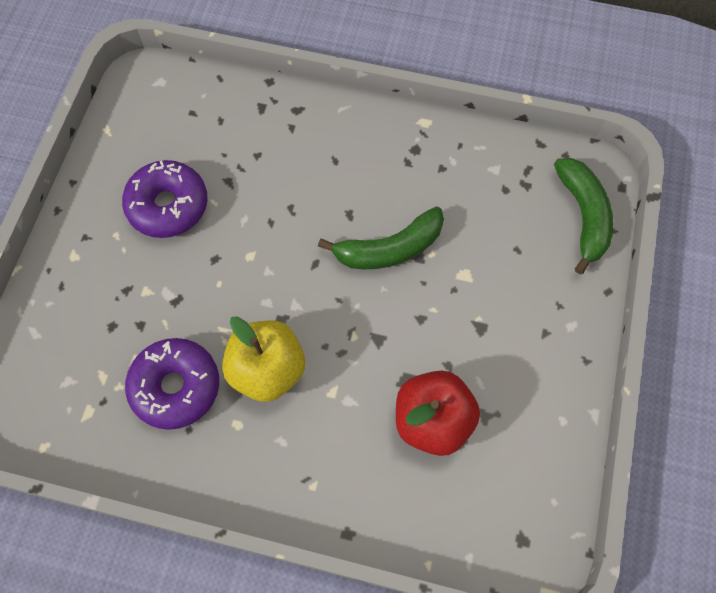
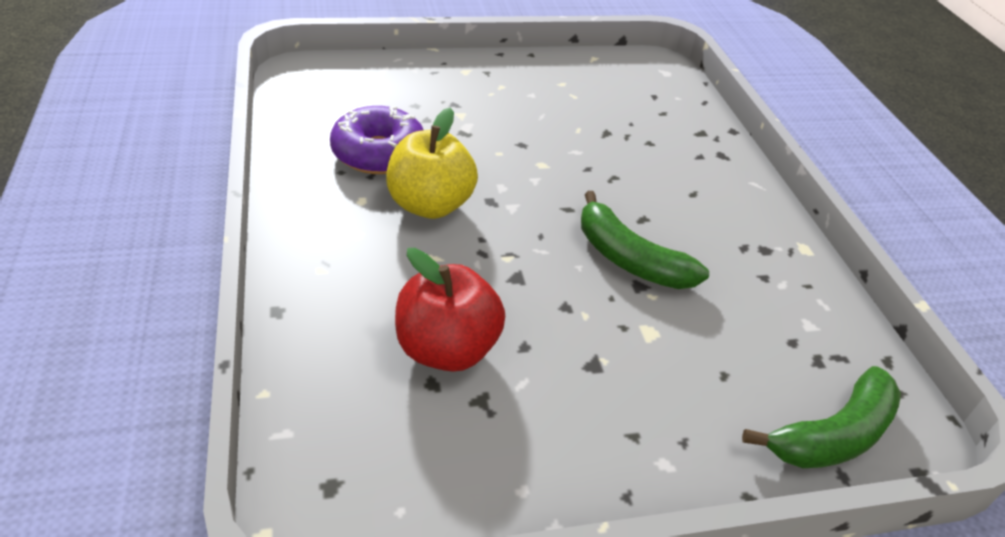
camera: 60 degrees right, 25 degrees down
(168, 206) = (552, 105): purple donut -> none

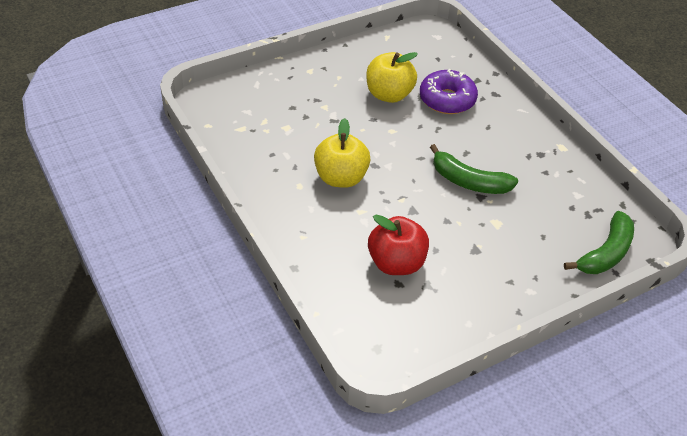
camera: 15 degrees left, 5 degrees up
(378, 153) = (290, 150): purple donut -> purple donut (447, 99)
(561, 121) = (389, 95): none -> yellow apple

